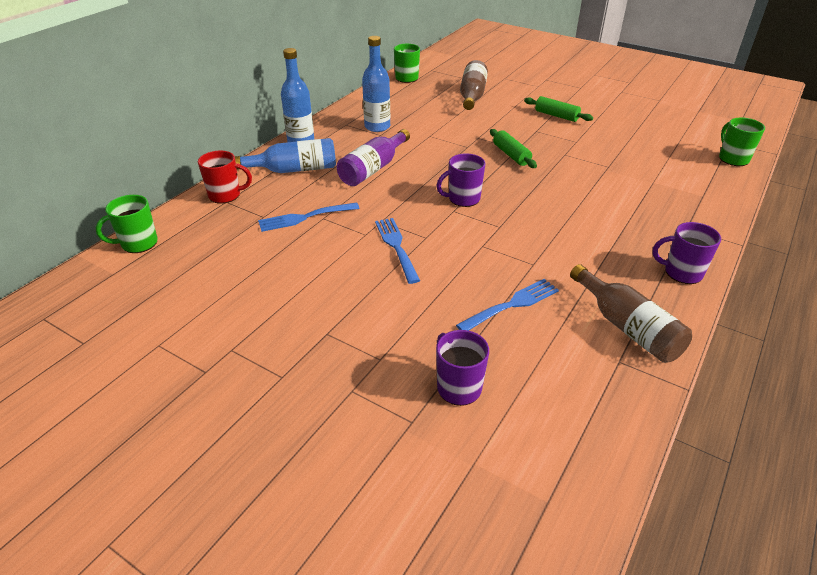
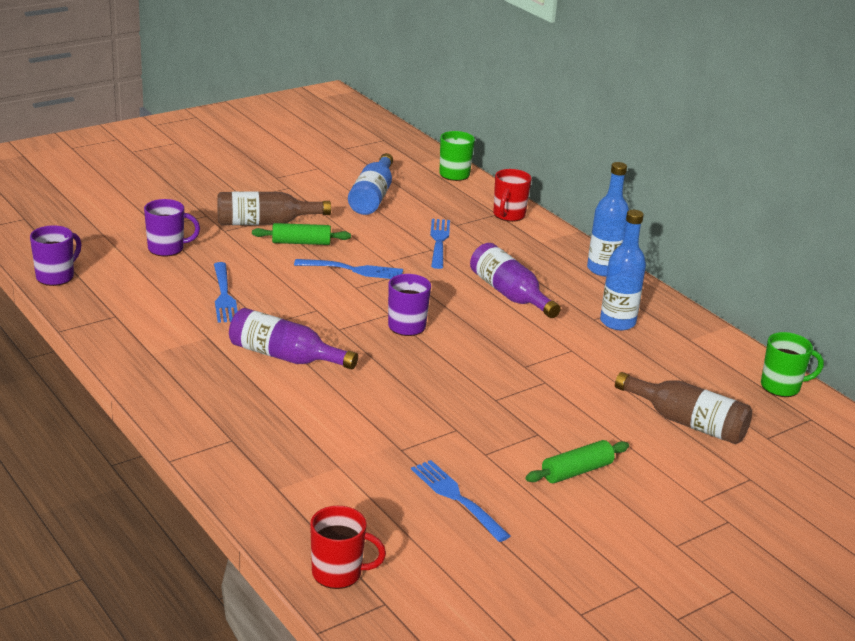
camera: 110 degrees right, 10 degrees down
(294, 169) = (538, 254): blue bottle -> blue bottle (372, 197)
(511, 155) = (482, 389): green rolling pin -> green rolling pin (301, 243)
(566, 239) = (285, 356): none -> purple bottle
(626, 141) = (457, 498): none -> blue fork
(627, 327) = (142, 335): brown bottle -> brown bottle (265, 223)
(682, 272) = (172, 397): purple mug -> purple mug (56, 276)
(733, 159) = (338, 573): green mug -> red mug

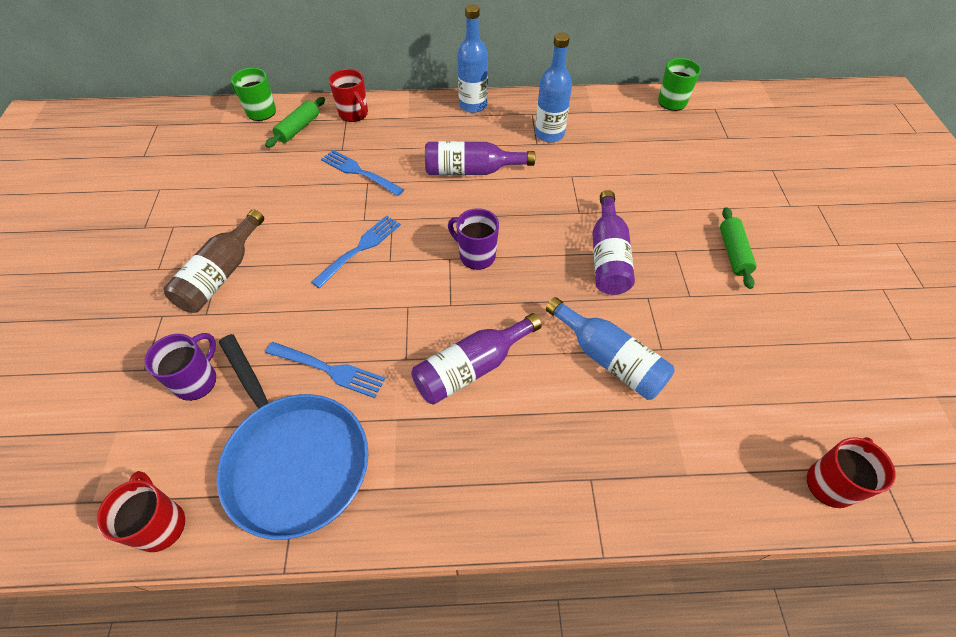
camera: 55 degrees left, 25 degrees up
(56, 276) = (161, 525): purple mug -> red mug
(139, 307) = (294, 460): none -> blue pan
(301, 243) = (282, 264): green rolling pin -> green rolling pin (298, 128)
(372, 197) = (248, 178): blue bottle -> blue bottle (609, 359)
(457, 498) = (745, 343): blue fork -> none
(484, 395) = (608, 256): none -> purple bottle
(687, 422) = (695, 165): brown bottle -> none

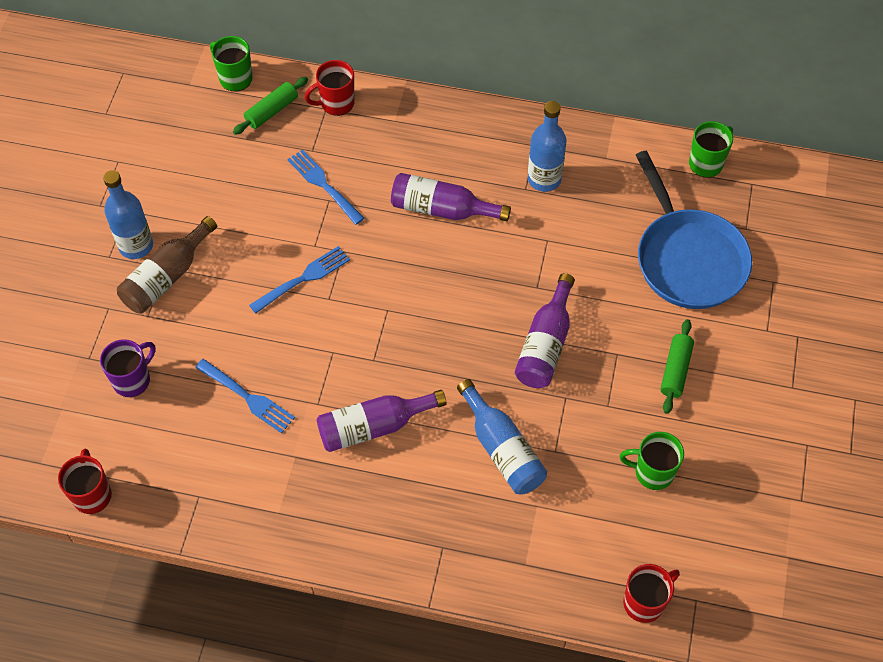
camera: 15 degrees right, 5 degrees up
(294, 460) = (203, 470): blue pan -> blue pan (688, 259)
(354, 114) = (336, 103): red mug -> red mug turned 90 degrees clockwise
(473, 105) = (472, 119): blue bottle -> blue bottle (136, 245)
(476, 255) = (414, 313): purple mug -> none
(763, 346) = (652, 472): none -> green mug

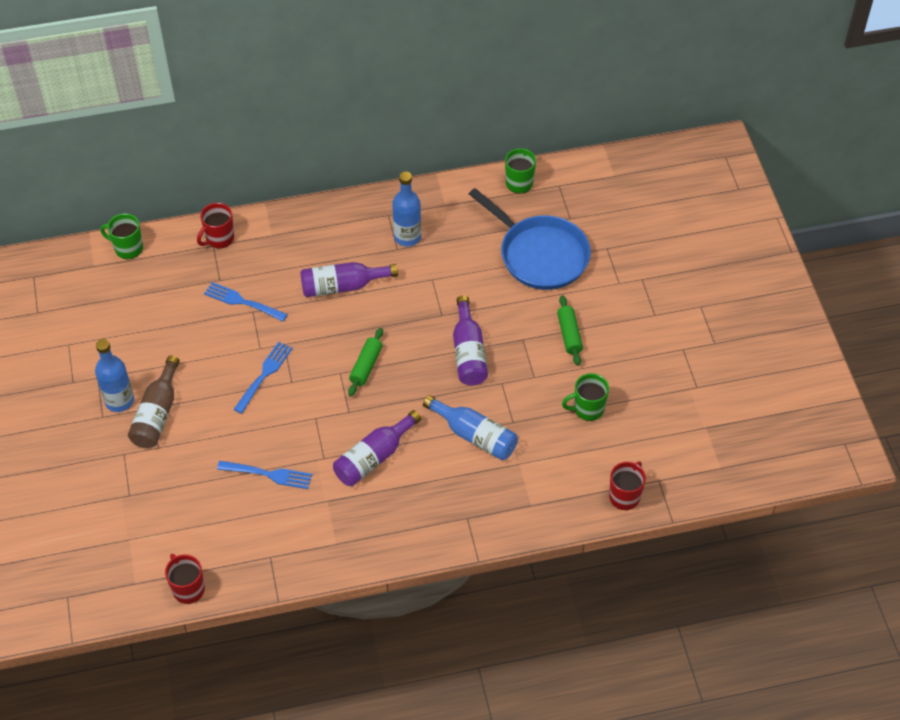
camera: 25 degrees left, 5 degrees down
(132, 380) = (173, 497): purple mug -> none
(272, 111) = (171, 262): green rolling pin -> green rolling pin (366, 366)

